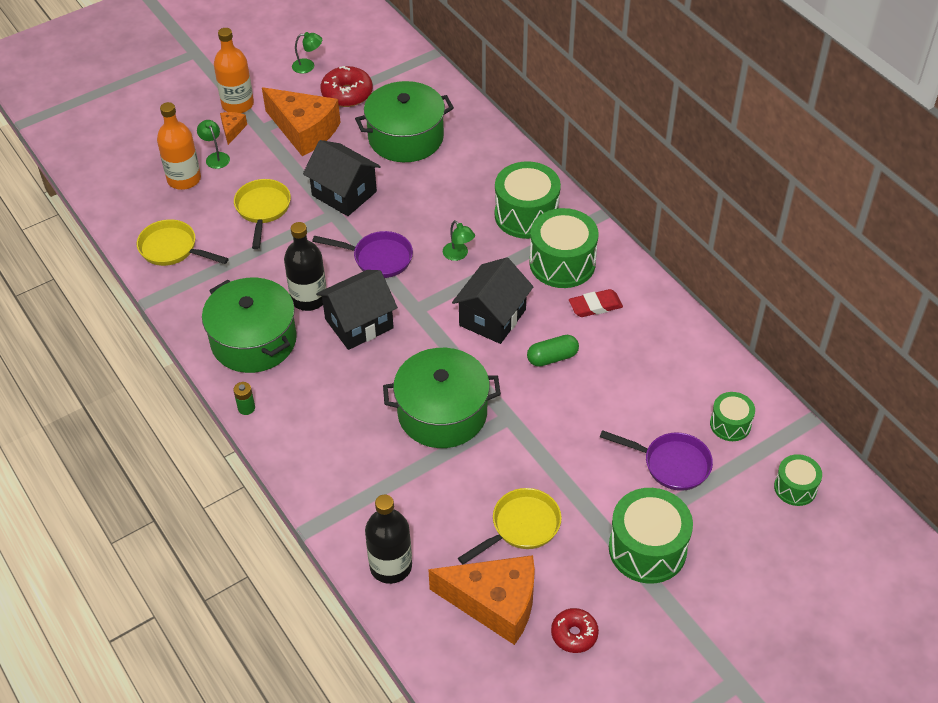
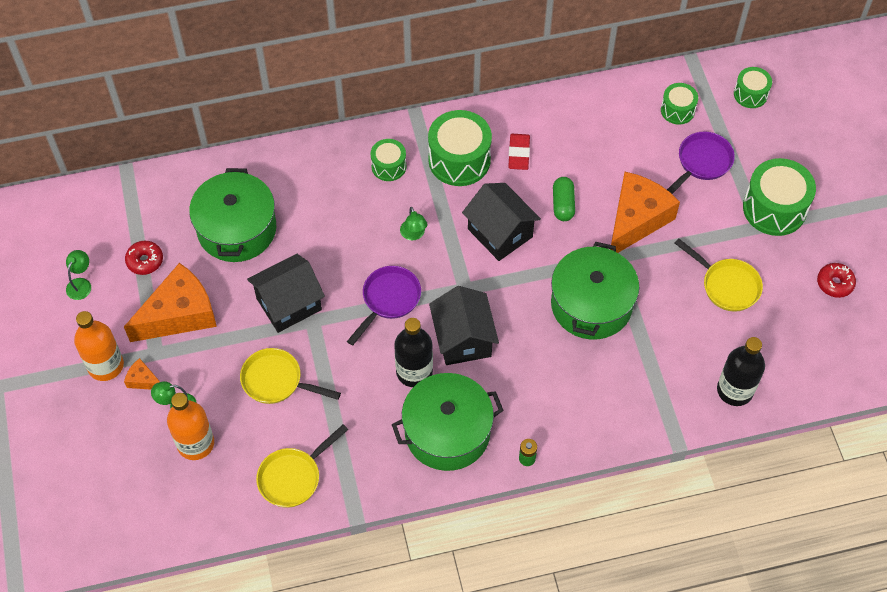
camera: 70 degrees left, 10 degrees up
(347, 94) = (145, 261): red donut -> red donut, size x0.66
(458, 255) = (414, 234): green lamp -> green lamp turned 90 degrees clockwise
(495, 603) = (792, 327): orange cheese -> orange cheese (636, 220)
(521, 527) = (726, 285): yellow pan -> yellow pan turned 150 degrees clockwise
(526, 215) = (388, 166): green drum -> green drum, size x0.56

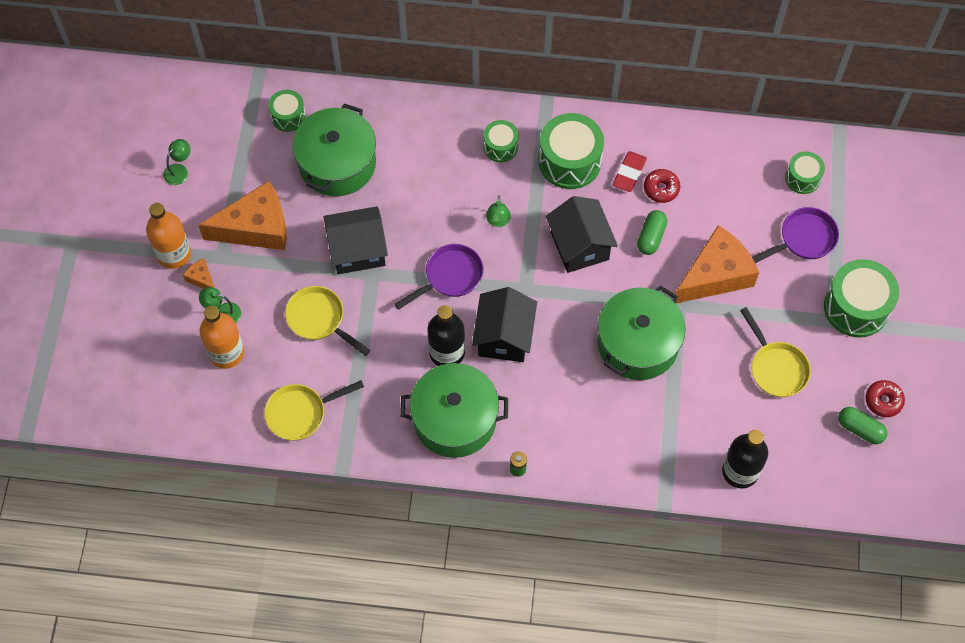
camera: 20 degrees right, 5 degrees up
(145, 261) = (243, 167): red donut -> red donut (661, 189)
(750, 94) = (882, 184): green drum -> green drum (288, 116)
(825, 315) = (860, 429): none -> green capsule

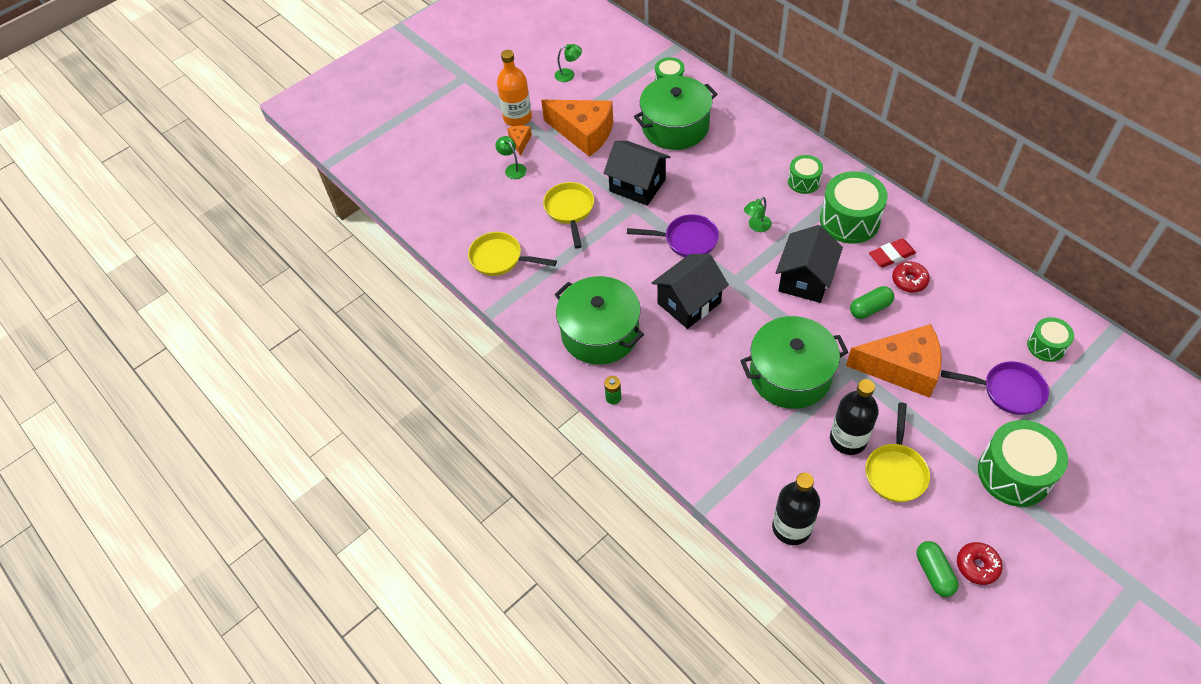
camera: 45 degrees right, 10 degrees down
(226, 353) = (491, 193): orange bottle -> none
(447, 352) = (637, 286): black bottle -> black bottle (848, 439)

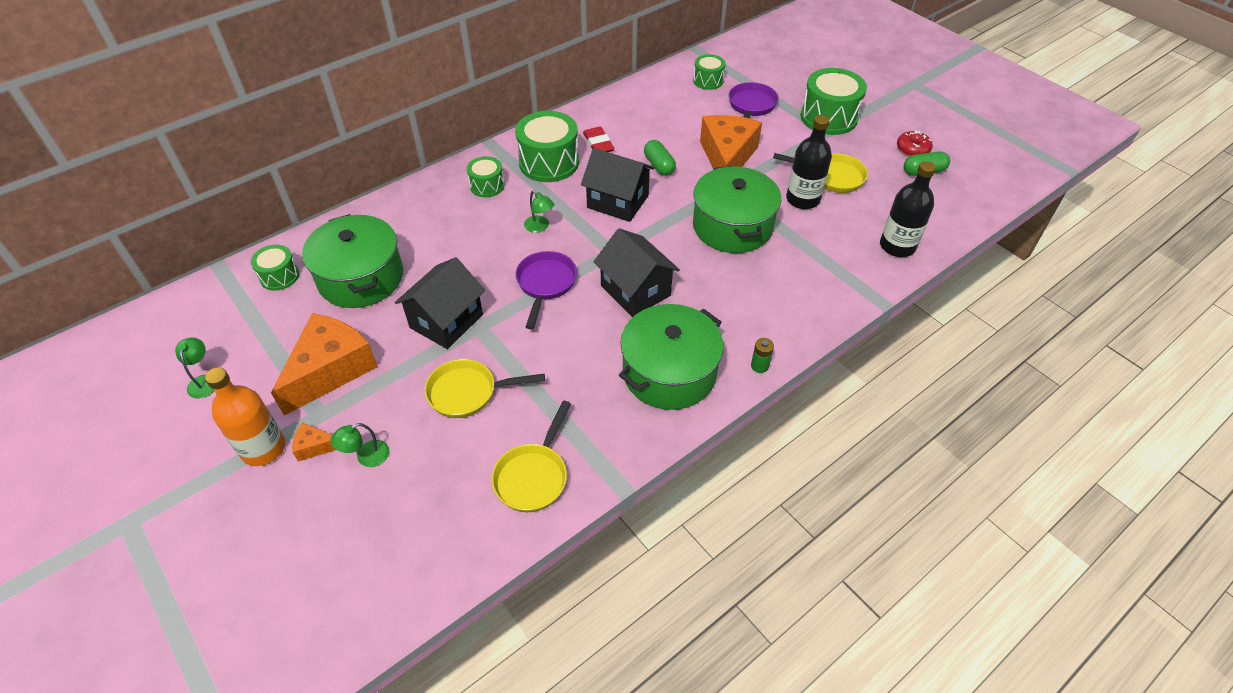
camera: 90 degrees left, 5 degrees down
(909, 281) = (630, 138): red donut -> none

